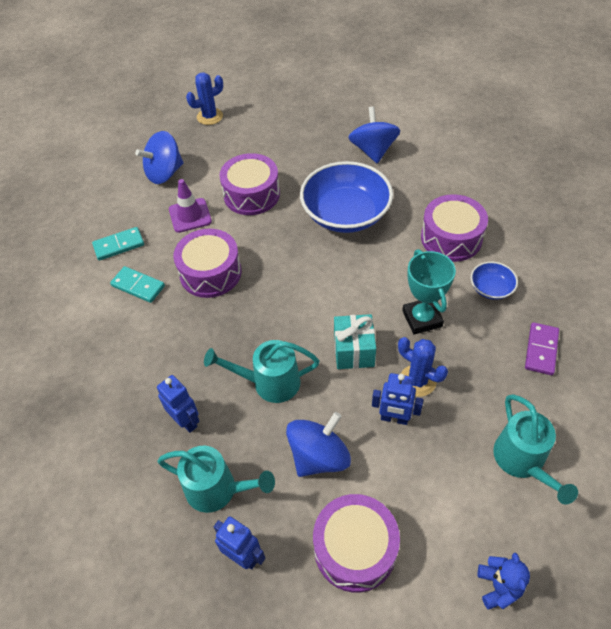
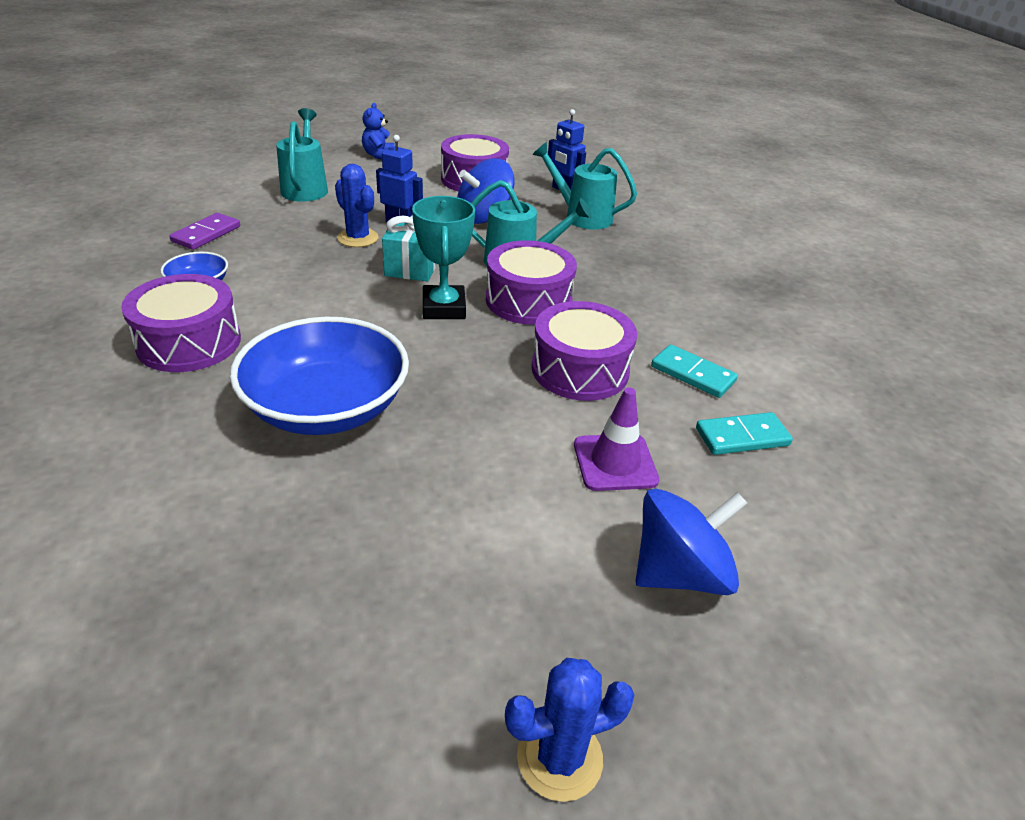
camera: 175 degrees left, 15 degrees down
(186, 421) = (613, 254): blue robot -> none
(251, 194) = (487, 478): purple drum -> purple drum (528, 300)
(373, 150) = (177, 523): blue spinning top -> none
(422, 318) = (312, 276): turquoise trophy -> turquoise trophy (443, 308)

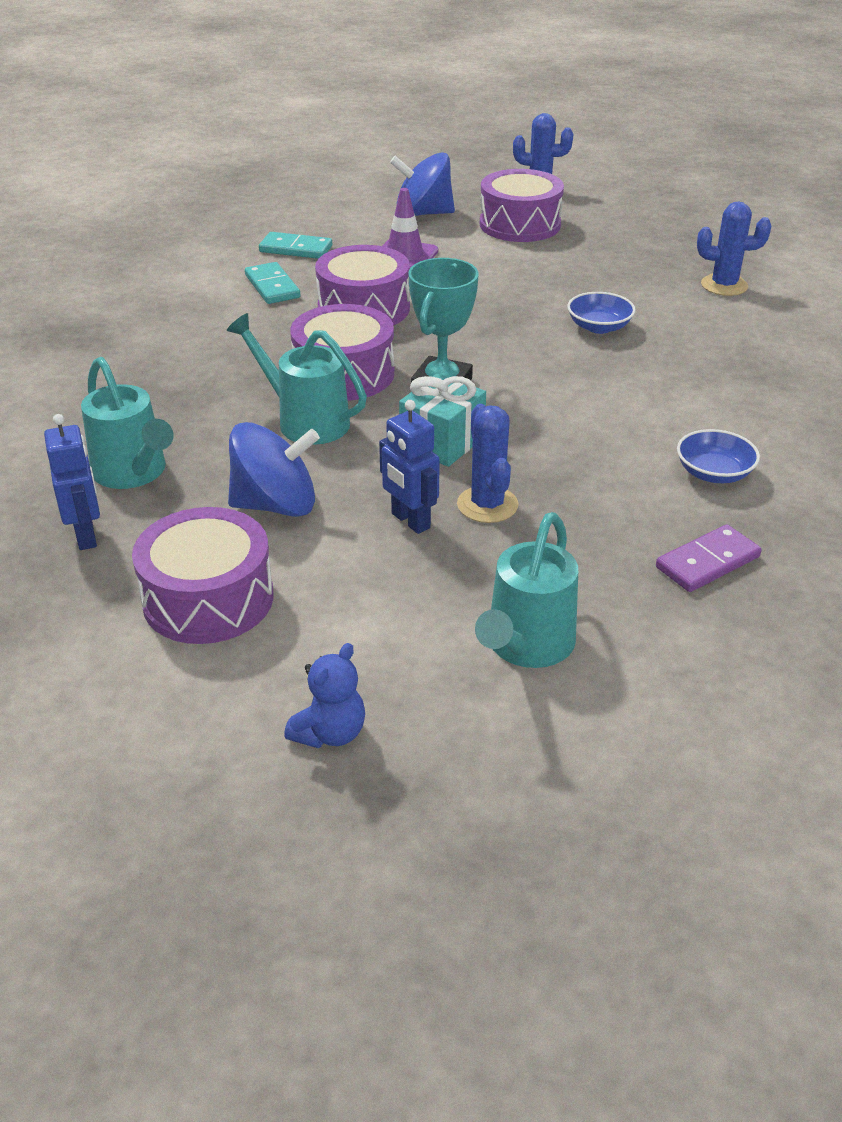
camera: 150 degrees left, 0 degrees up
(166, 532) = (724, 285): none -> blue cactus
(189, 342) = (720, 405): purple drum -> purple drum (520, 224)
(327, 407) = (599, 327): blue bowl -> blue bowl, size x0.46

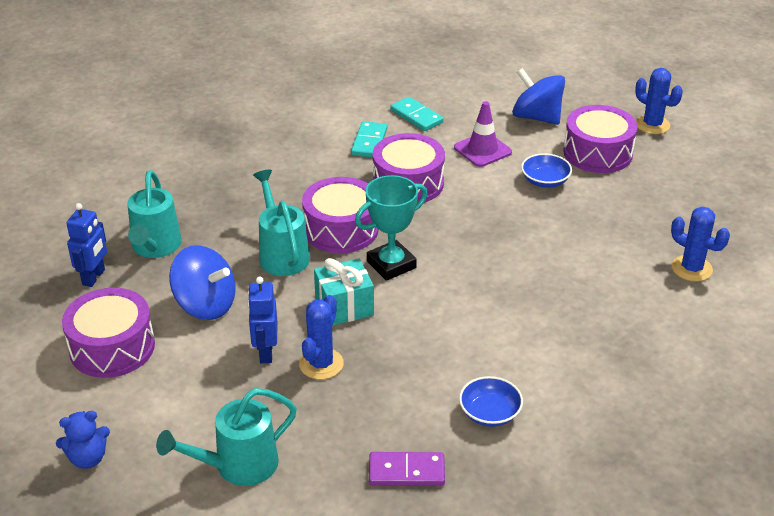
camera: 35 degrees right, 0 degrees up
(599, 327) = (551, 264): blue bowl -> blue bowl (545, 181)

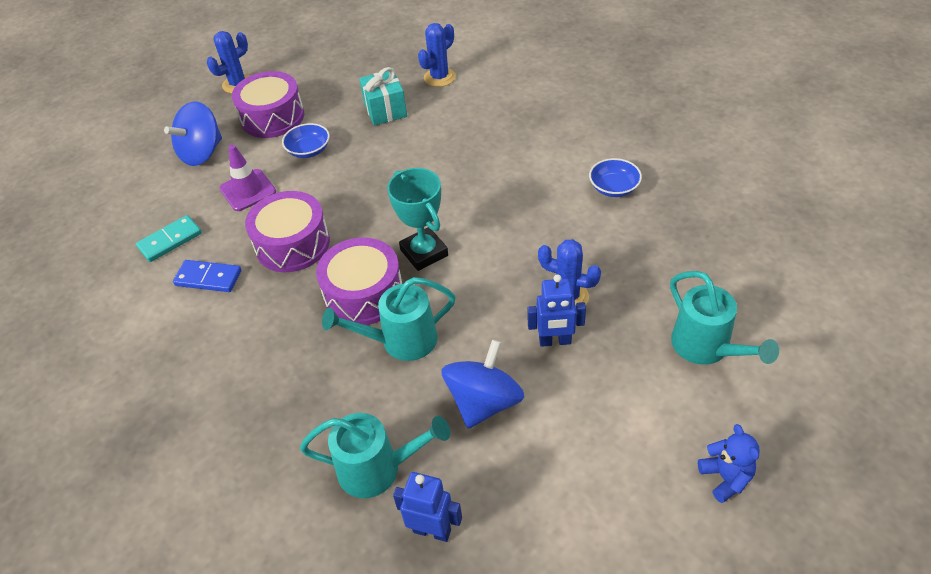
camera: 85 degrees left, 10 degrees up
(112, 347) = (557, 485): purple drum -> none
(344, 307) = (486, 284): turquoise gift -> turquoise gift (385, 110)
(369, 142) = (208, 278): turquoise domino -> blue domino
(406, 471) = (687, 235): purple domino -> none

